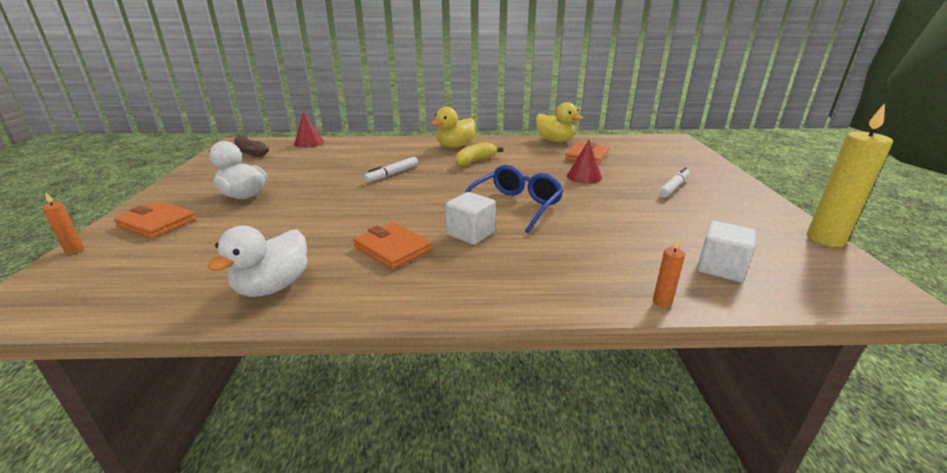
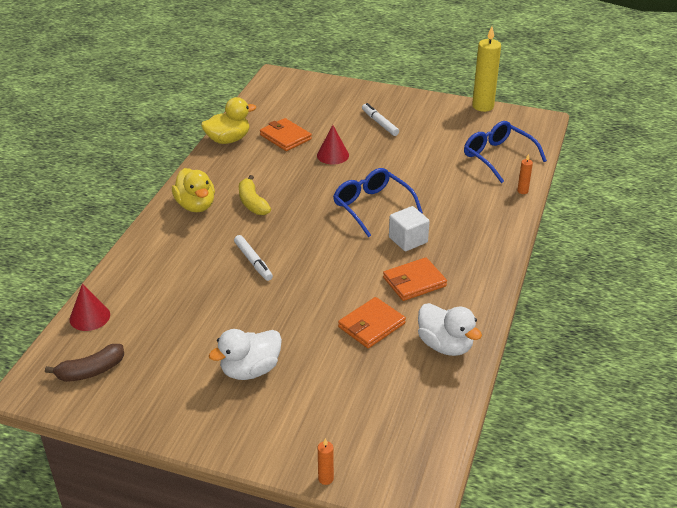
camera: 70 degrees left, 10 degrees up
(157, 223) = (290, 428): orange wallet -> orange wallet (371, 325)
(720, 268) = (497, 157): white cube -> blue glasses

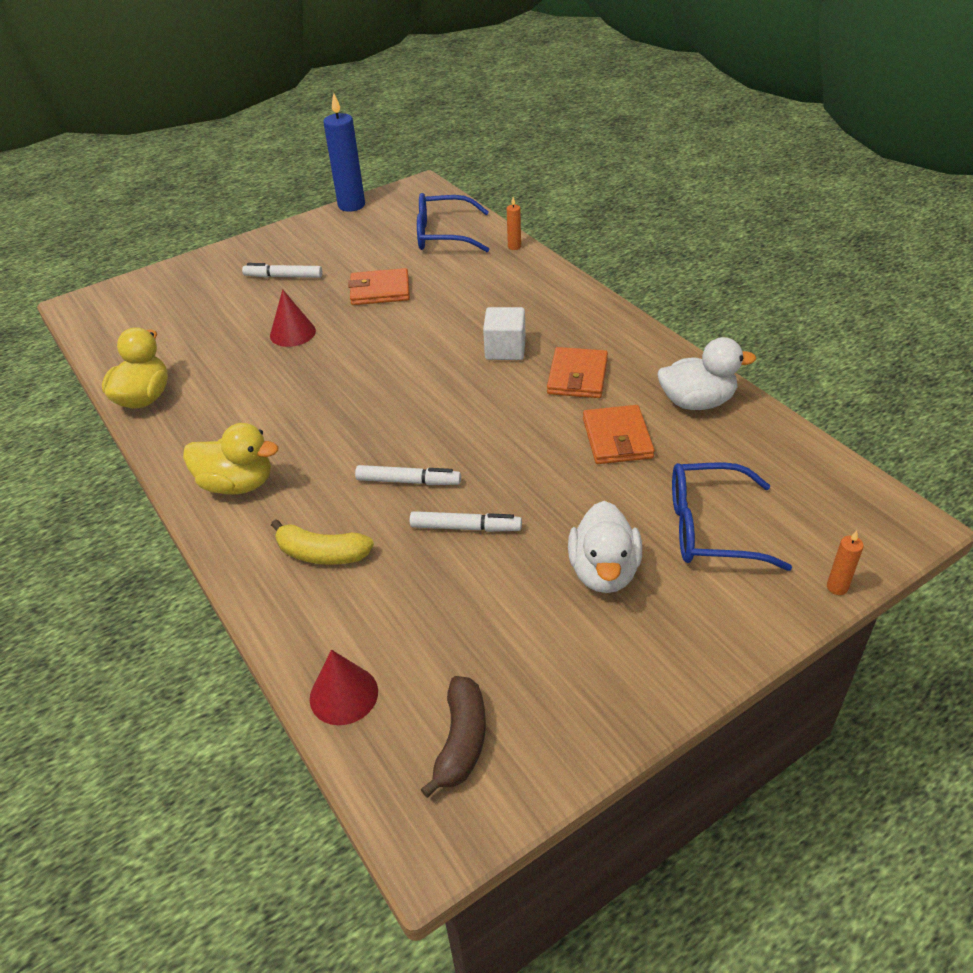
camera: 50 degrees left, 5 degrees up
(237, 300) = (465, 527): none -> white marker
(252, 203) = (297, 433): yellow banana -> yellow banana (322, 554)
(285, 137) = (208, 351): orange wallet -> orange wallet (380, 290)
(372, 206) = (420, 347): blue glasses -> blue glasses (710, 528)
(483, 106) = (351, 205): yellow candle -> blue candle

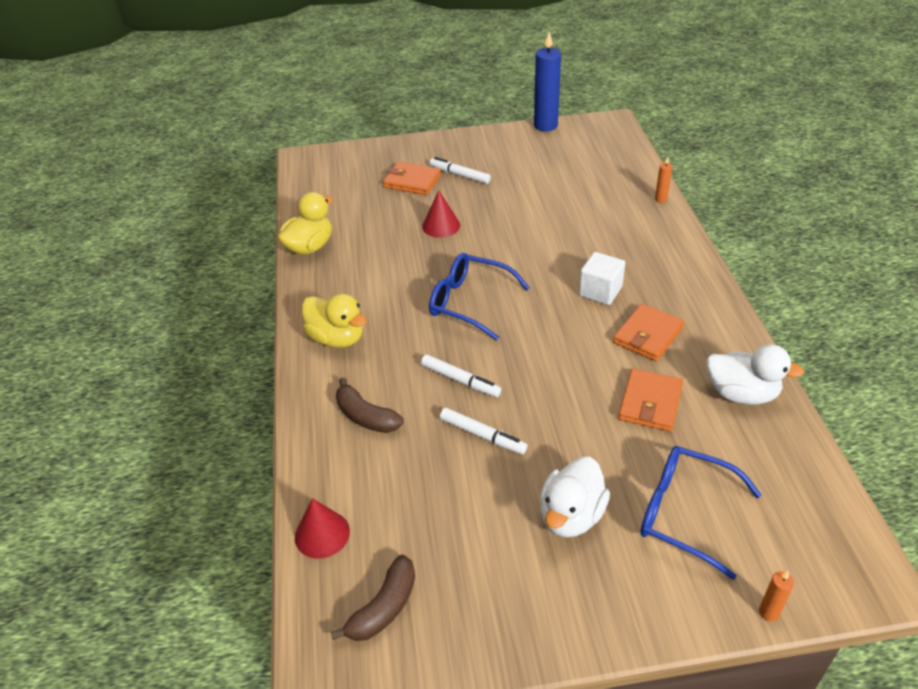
camera: 25 degrees right, 0 degrees up
(322, 554) = (366, 416): yellow banana -> brown banana
(380, 290) = (527, 208): orange wallet -> orange wallet (412, 181)
(443, 235) = (606, 172): blue glasses -> blue glasses (469, 302)

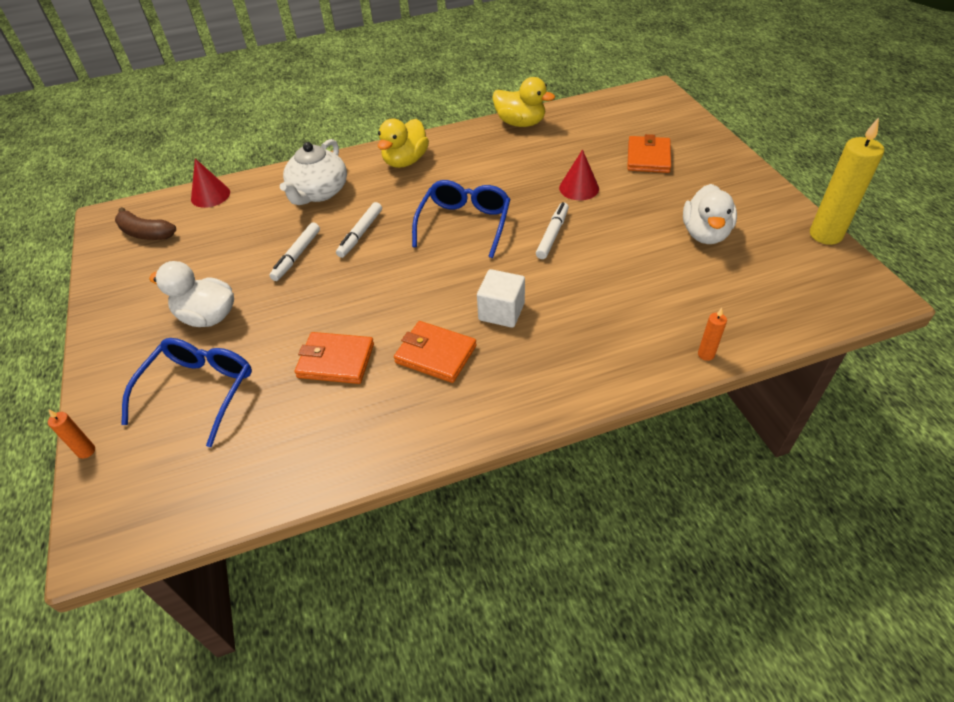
camera: 80 degrees right, 5 degrees up
(366, 416) = (319, 192): brown banana -> white teapot
(459, 175) = (676, 185): white marker -> white marker (552, 235)
(545, 126) = (825, 235): blue candle -> yellow candle
(741, 394) = (350, 436): white duck -> white duck (705, 234)

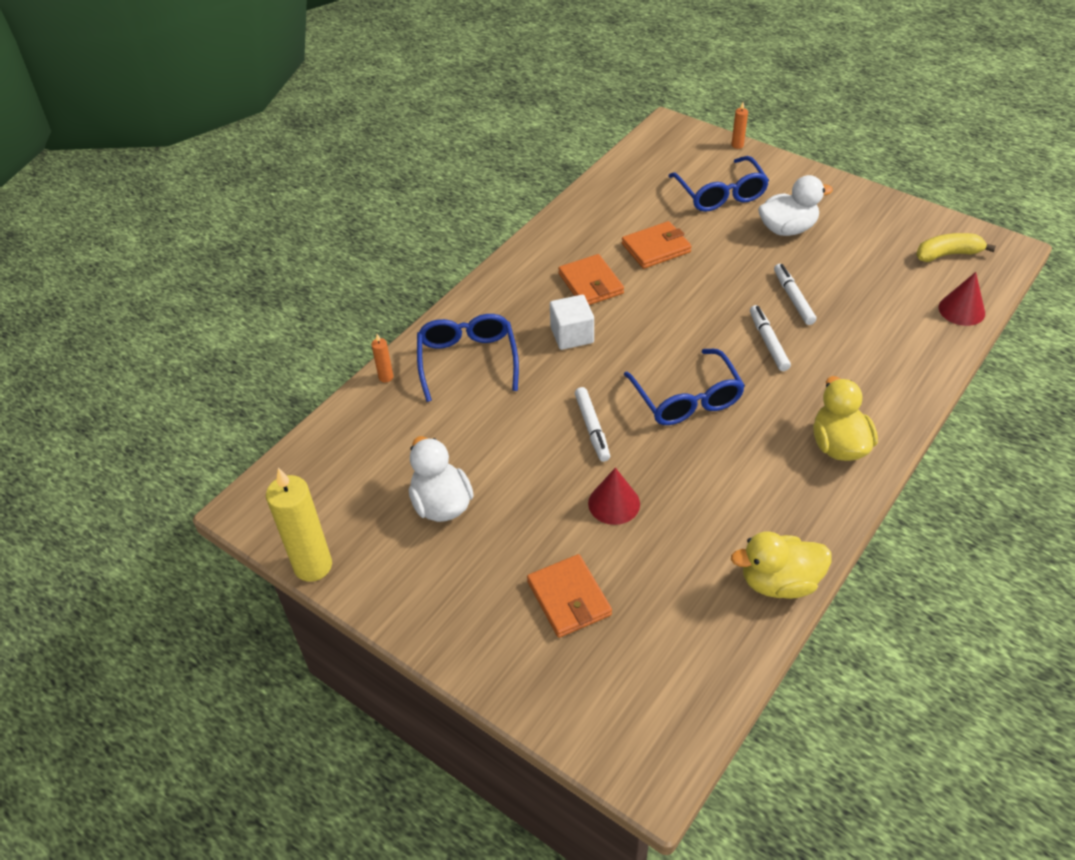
camera: 145 degrees right, 0 degrees up
(146, 233) = (948, 254): brown banana -> yellow banana
(319, 192) = (869, 363): white teapot -> none
(435, 354) = (590, 283): orange wallet -> orange wallet turned 75 degrees clockwise
(615, 334) = (467, 360): none -> blue glasses

